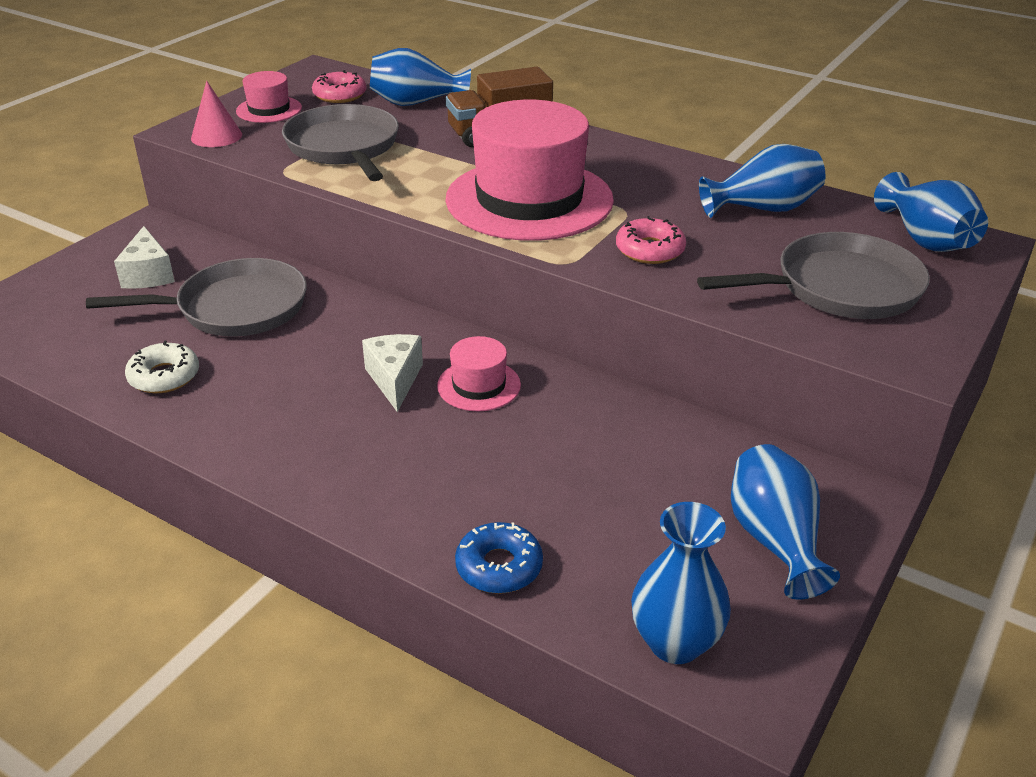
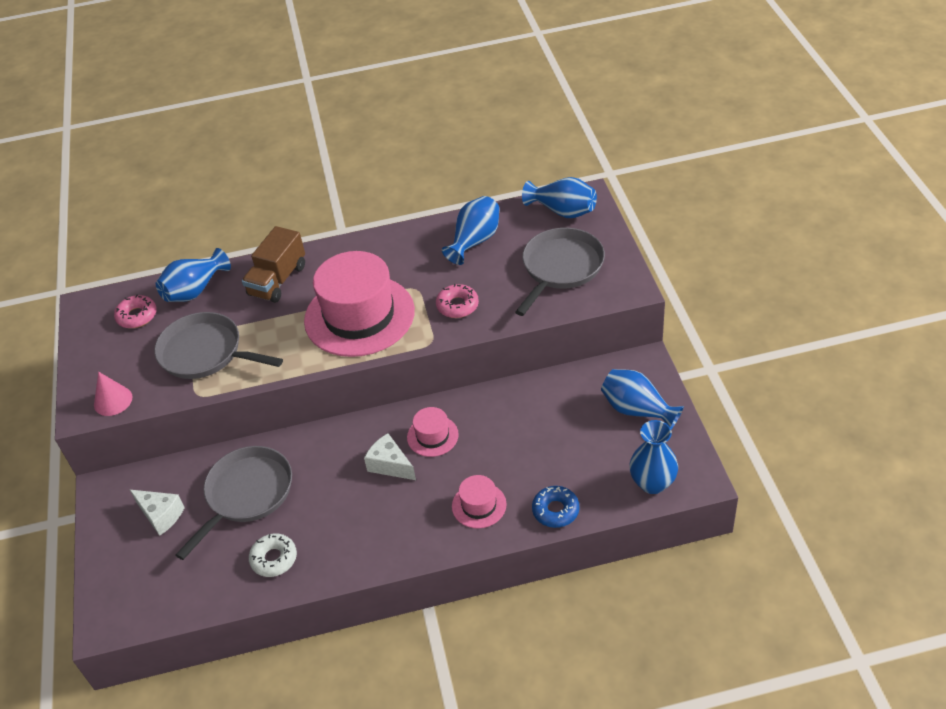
camera: 40 degrees left, 10 degrees up
(269, 109) = (110, 358): pink hat -> pink hat (479, 505)

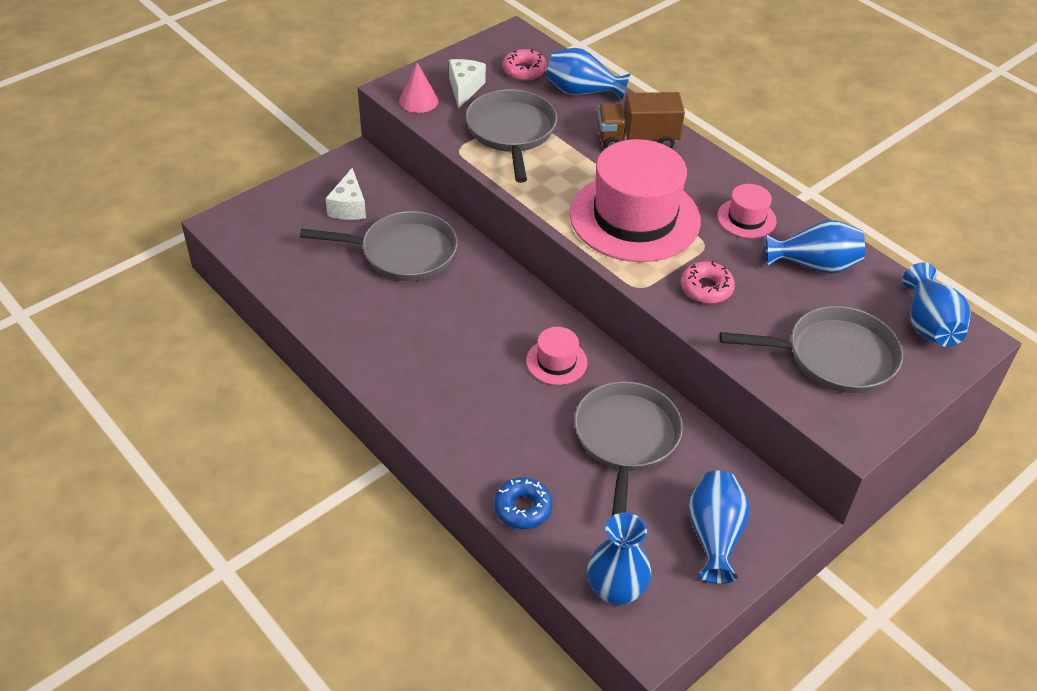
camera: 55 degrees right, 0 degrees up
(274, 559) = (342, 304): white donut -> none
(390, 465) = (499, 343): white cheese -> white cheese (464, 89)
(479, 505) = (491, 436): pink hat -> pink hat (746, 218)
(530, 424) = (626, 439): none -> grey pan

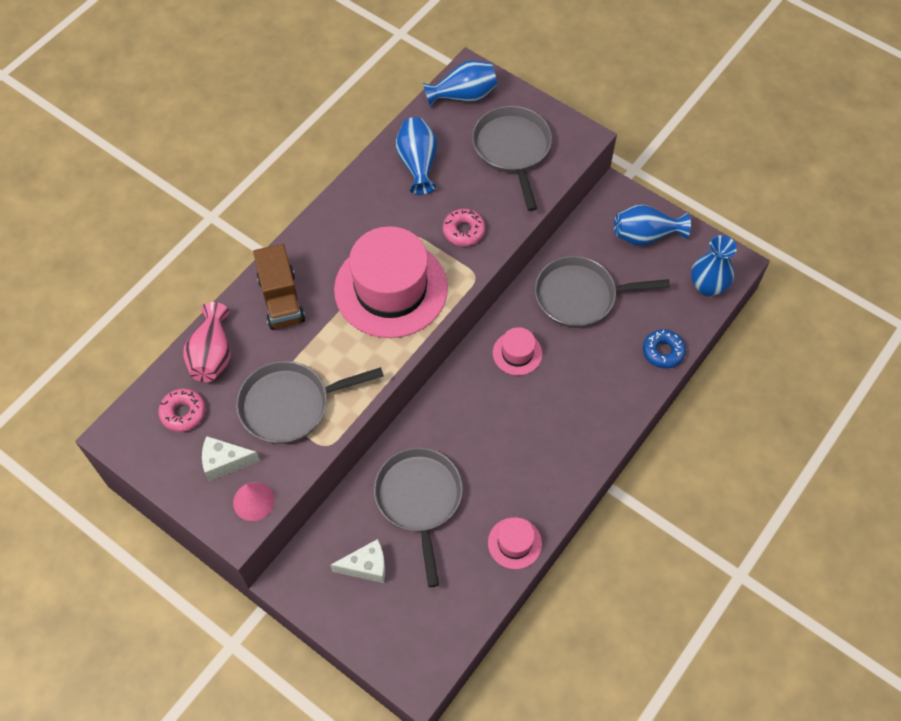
camera: 100 degrees left, 15 degrees up
(582, 92) = (212, 355): blue vase -> pink vase
(746, 218) = (372, 210): pink hat -> pink hat (514, 543)

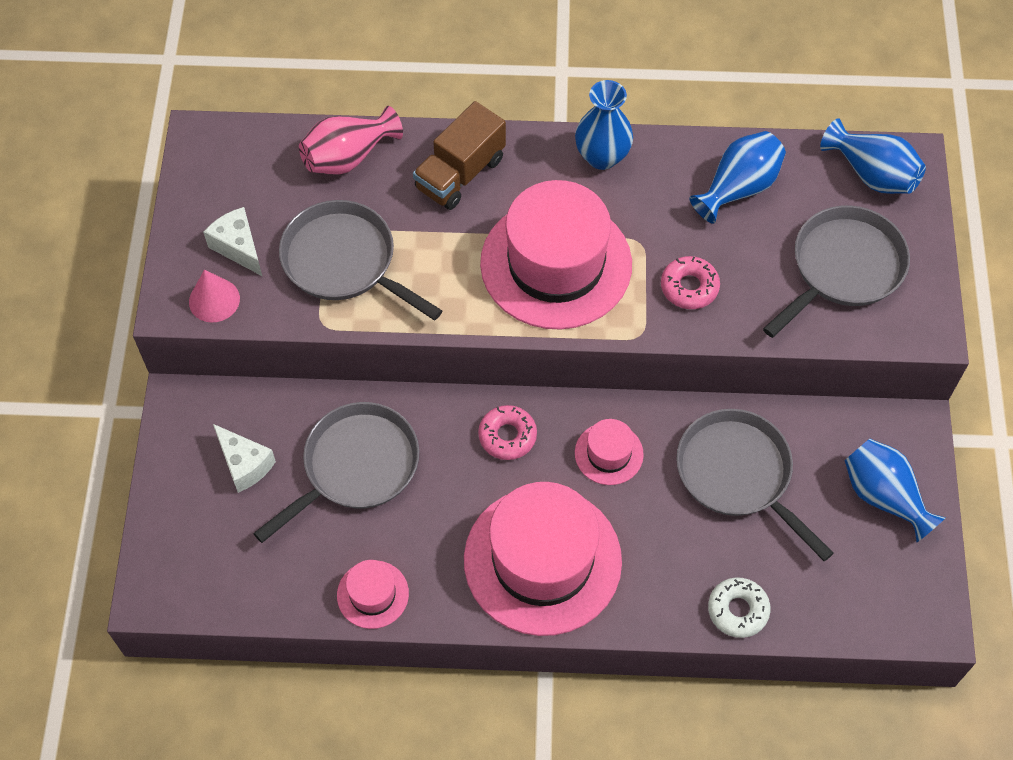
camera: 55 degrees right, 0 degrees up
(183, 413) = (266, 176): pink donut -> pink donut (507, 436)
(560, 433) = (542, 560): none -> pink hat
(663, 351) = (738, 610): blue donut -> white donut
(707, 286) = (872, 609): blue vase -> blue vase (602, 156)

